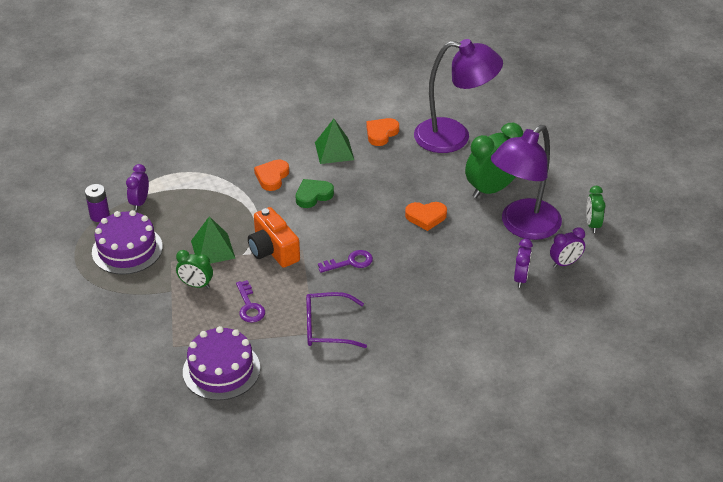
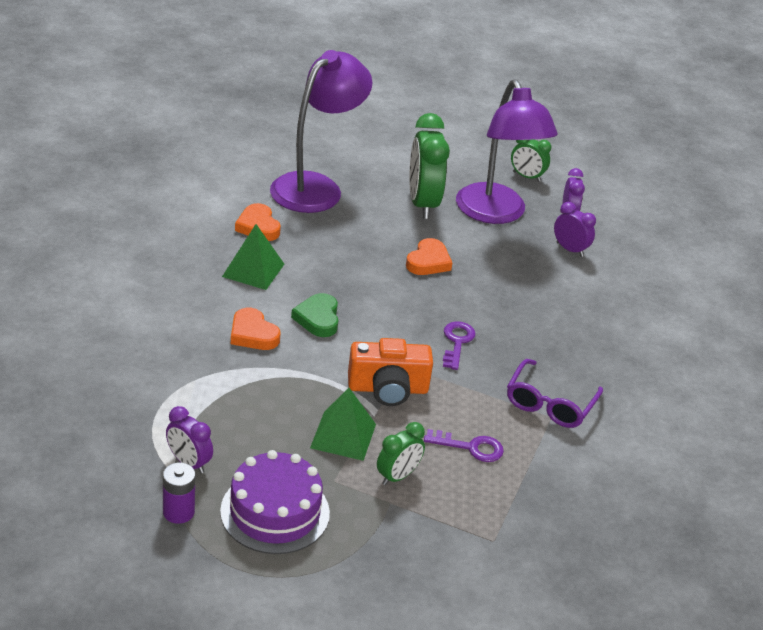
camera: 65 degrees left, 5 degrees down
(221, 370) = (563, 514): purple cake -> none

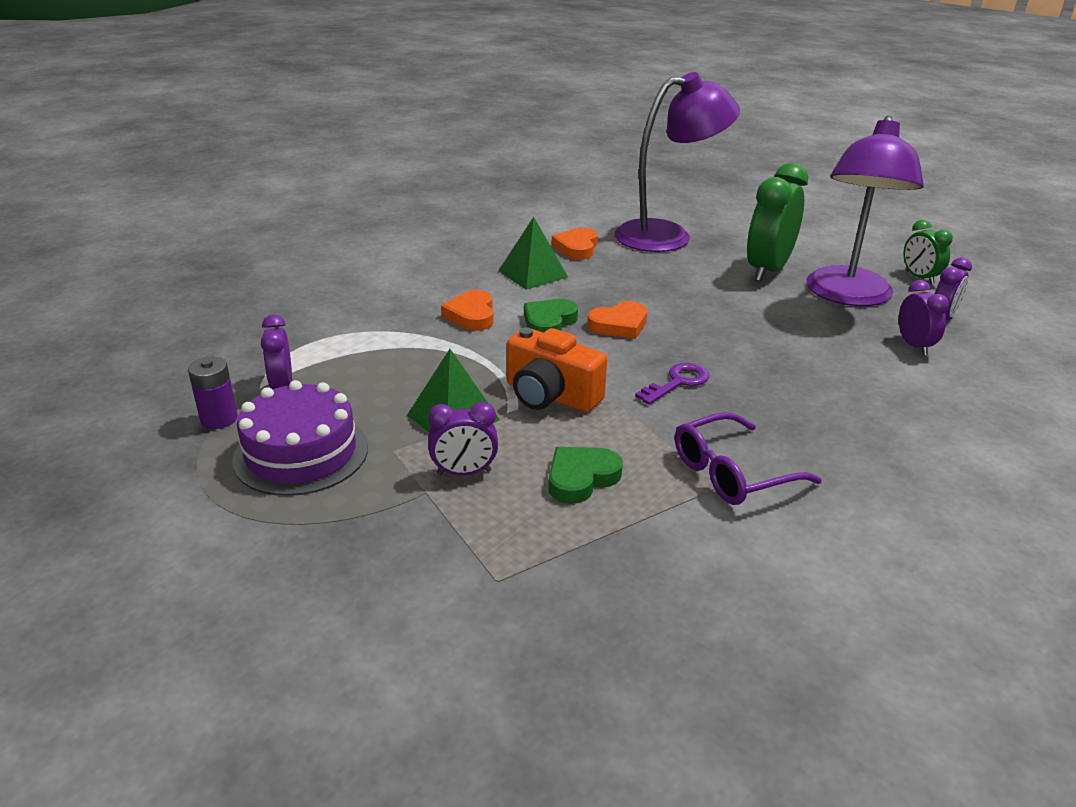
camera: 40 degrees right, 5 degrees down
(397, 476) = (464, 472): green clock -> purple clock
(428, 261) = (722, 312): orange heart -> orange heart (619, 325)
(470, 447) = (581, 478): purple key -> green heart

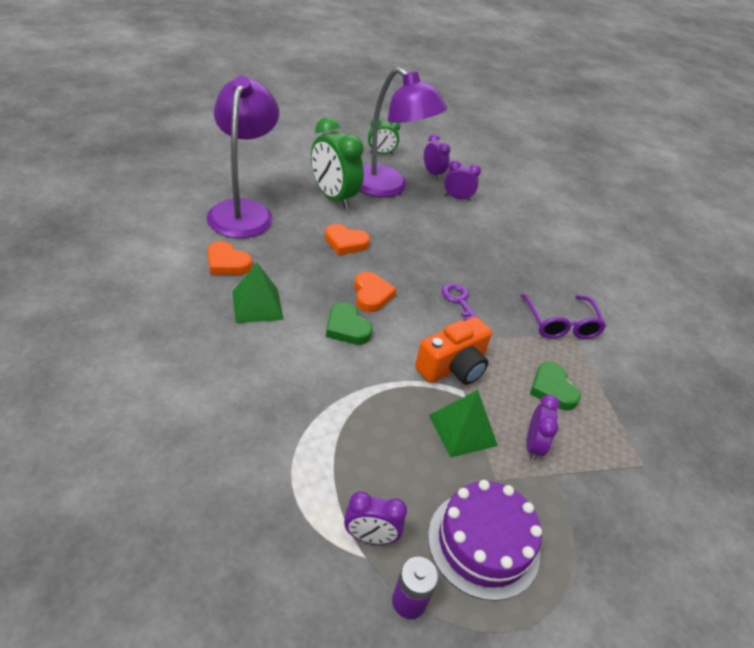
camera: 75 degrees left, 10 degrees up
(471, 315) = (309, 367): orange heart -> orange heart (345, 243)

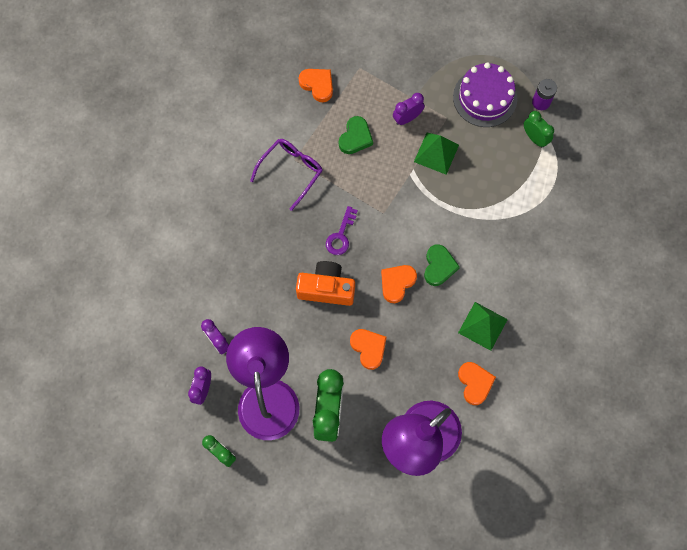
camera: 130 degrees left, 30 degrees up
(370, 537) = (534, 138): purple clock -> green clock
(453, 367) = (400, 192): orange camera -> orange camera (326, 288)
(649, 414) = (317, 85): none -> orange heart

